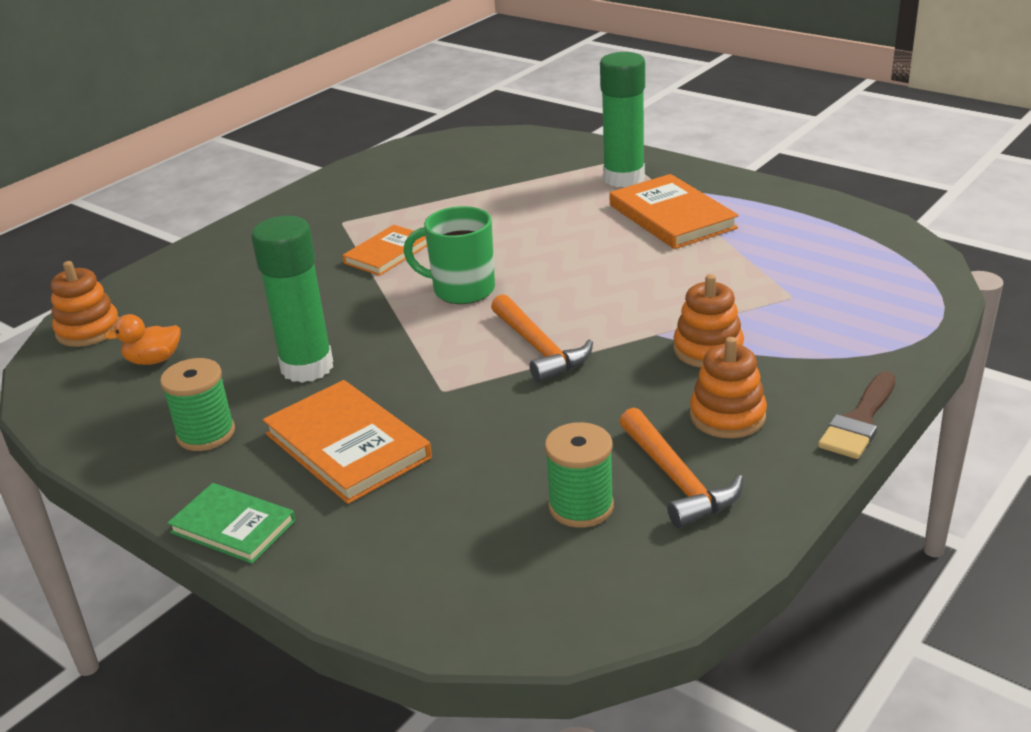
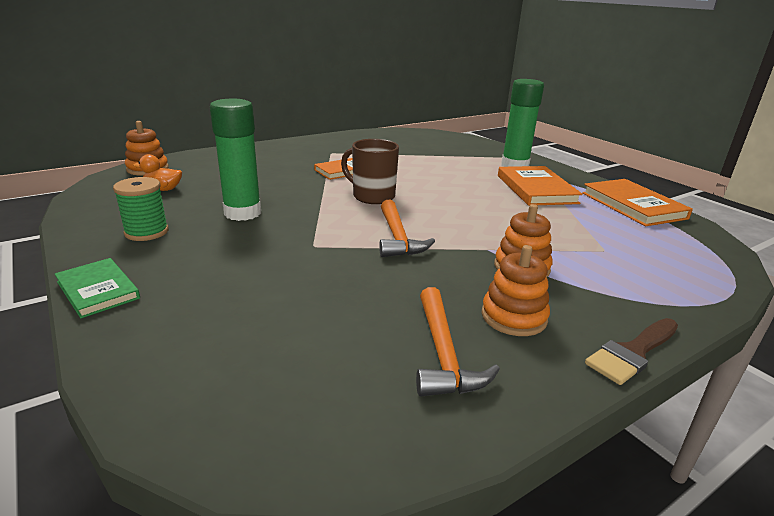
camera: 15 degrees right, 5 degrees down
(347, 446) = (222, 261): orange book -> orange book (633, 205)
(461, 290) = (372, 196): green mug -> brown mug
(581, 506) = (350, 351): green spool -> none

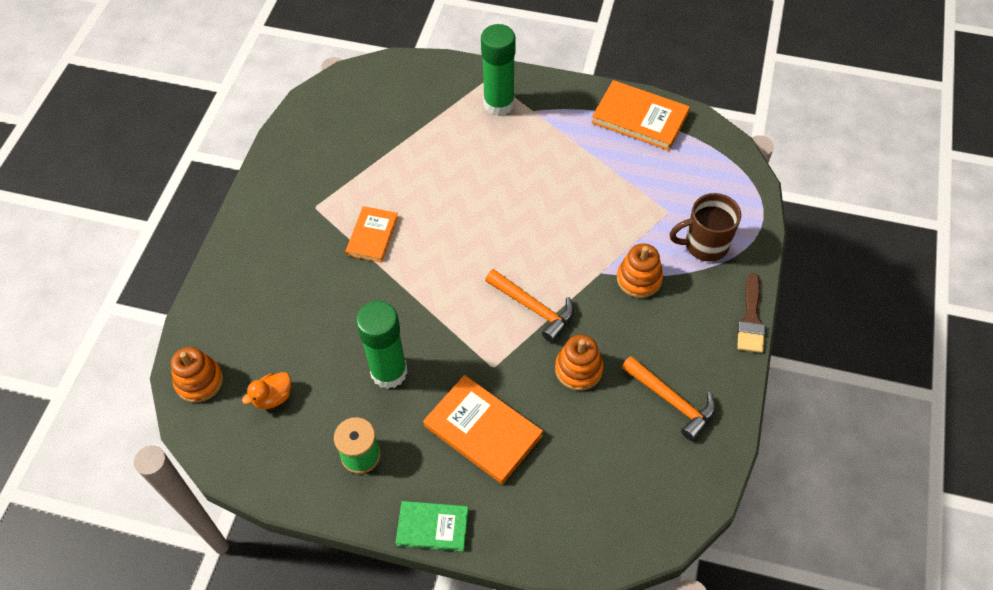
camera: 40 degrees left, 30 degrees up
(372, 196) = (449, 262): brown mug -> brown mug (704, 245)
(513, 317) = (676, 337): orange stacking toy -> orange stacking toy (578, 369)
(536, 189) = (554, 143): orange book -> orange book (482, 431)

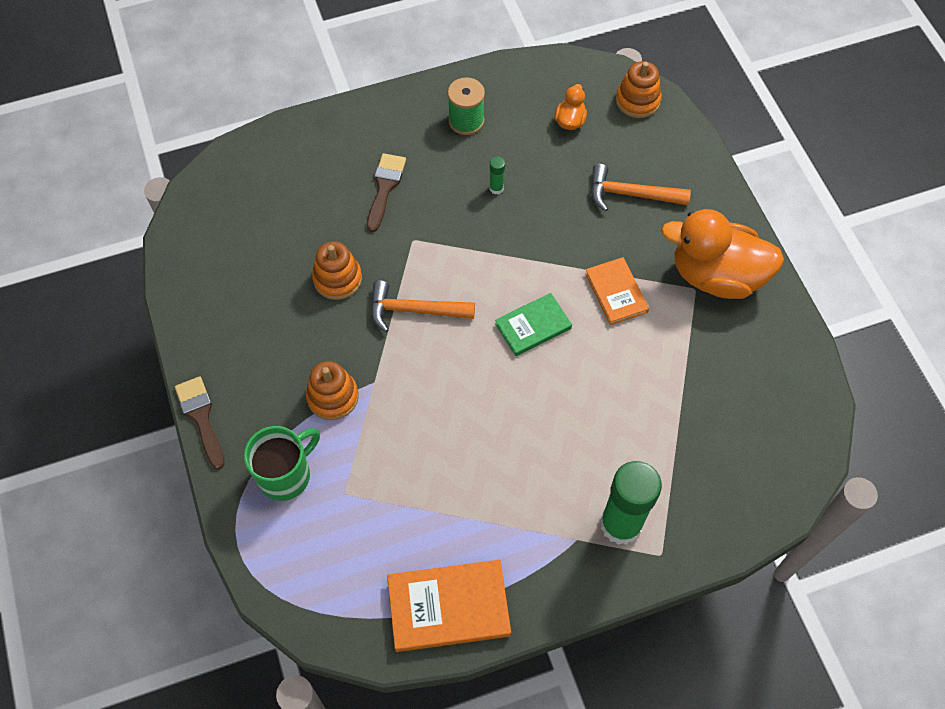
camera: 145 degrees right, 5 degrees up
(291, 207) = (716, 276): none -> orange duck
(389, 372) = (496, 188): green glue stick -> green glue stick, size x0.40
(432, 527) = (374, 107): green book -> green book (533, 326)
(482, 431) = (385, 187): orange book -> brown brush
(672, 401) = (239, 297): orange hammer -> orange hammer (630, 194)
(704, 245) = (286, 475): brown mug -> green mug

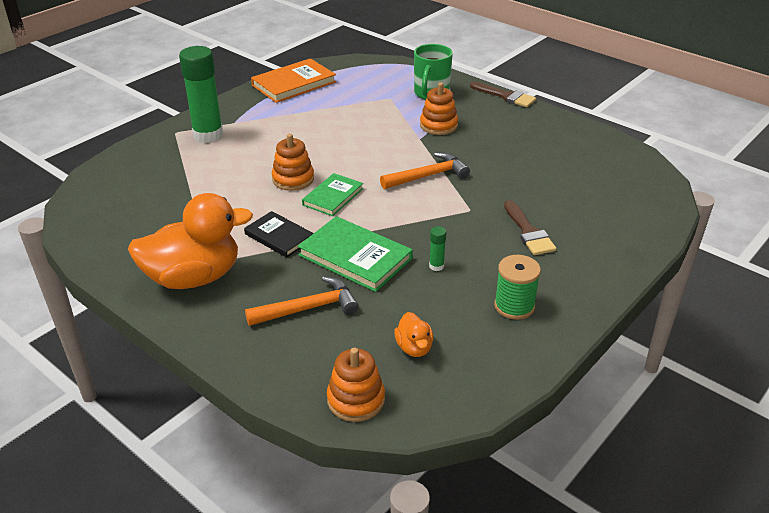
camera: 150 degrees right, 25 degrees down
(337, 279) = (500, 172): orange stacking toy -> orange stacking toy (293, 179)
(559, 232) = (355, 257): none -> green book
(616, 292) = (279, 236): orange book -> black book

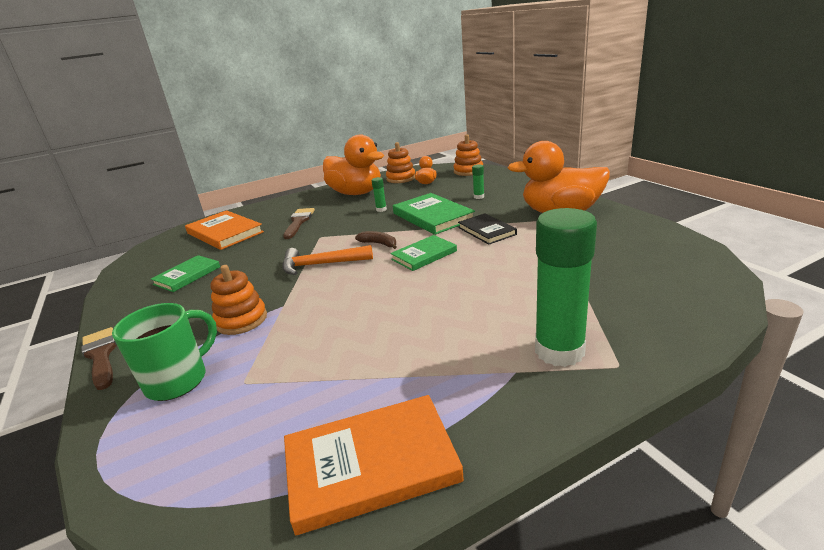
camera: 155 degrees left, 10 degrees down
(293, 179) = (455, 274): orange stacking toy -> orange stacking toy (401, 178)
(308, 308) = (479, 197): orange hammer -> green glue stick
(390, 206) = (379, 244): none -> brown banana
(514, 306) = (356, 193): green spool -> orange duck
(548, 151) = (187, 275): none -> green book
(602, 205) = (225, 233): none -> orange book

